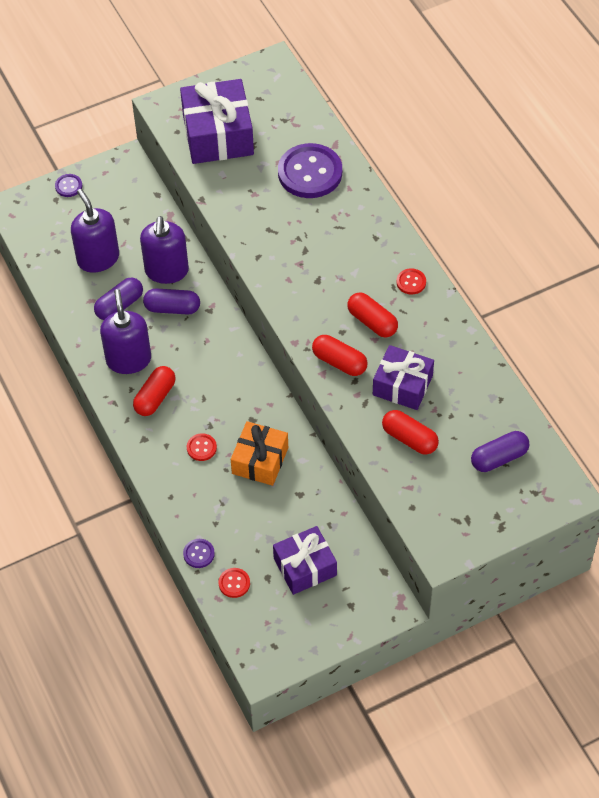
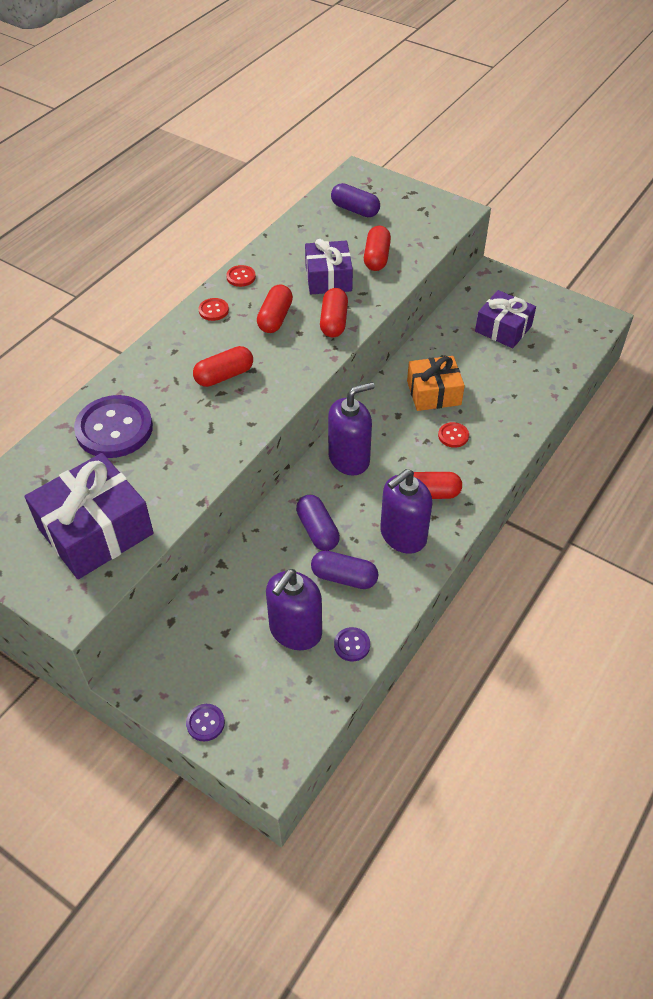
camera: 120 degrees left, 5 degrees down
(166, 271) = (273, 558): purple soap dispenser -> purple soap dispenser (349, 459)
(199, 554) = (550, 393): purple button -> purple button (352, 645)
(234, 583) = (554, 361): red button -> red button (241, 277)
(323, 259) = (224, 376): none -> red capsule

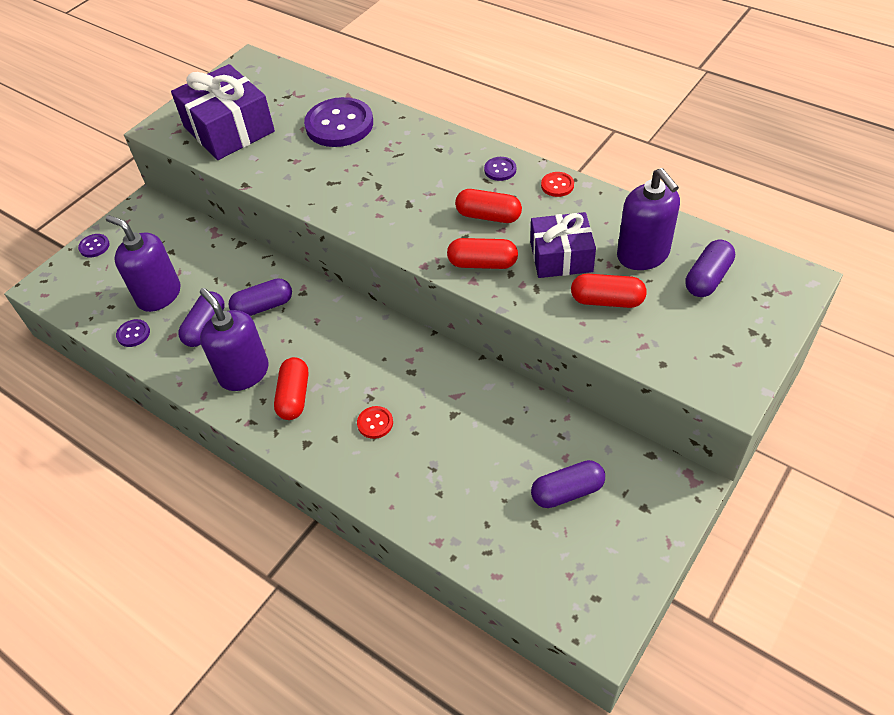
camera: 95 degrees right, 0 degrees up
(213, 310) = (500, 170): red button -> purple button
(224, 376) = (401, 185): red capsule -> none
(349, 459) = (350, 329): purple soap dispenser -> purple soap dispenser (643, 255)
(433, 393) = (445, 407): orange gift -> none
(503, 329) = (567, 492): purple gift -> purple capsule

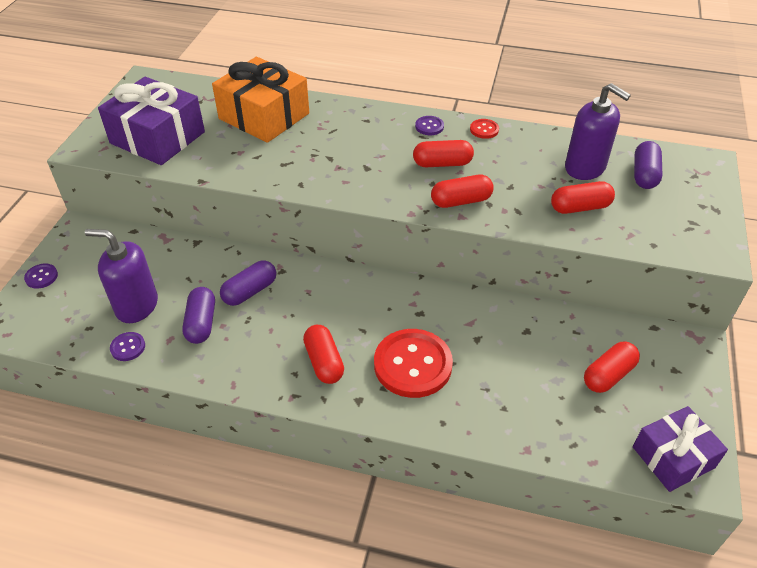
camera: 25 degrees left, 5 degrees down
(244, 373) = (263, 354): purple soap dispenser -> none
(339, 125) = (264, 116): purple button -> orange gift
(375, 423) = (412, 365): red button -> red button, size x2.27
(561, 257) = (522, 182): purple gift -> purple gift (673, 457)
(567, 492) = (608, 375): purple capsule -> red capsule

